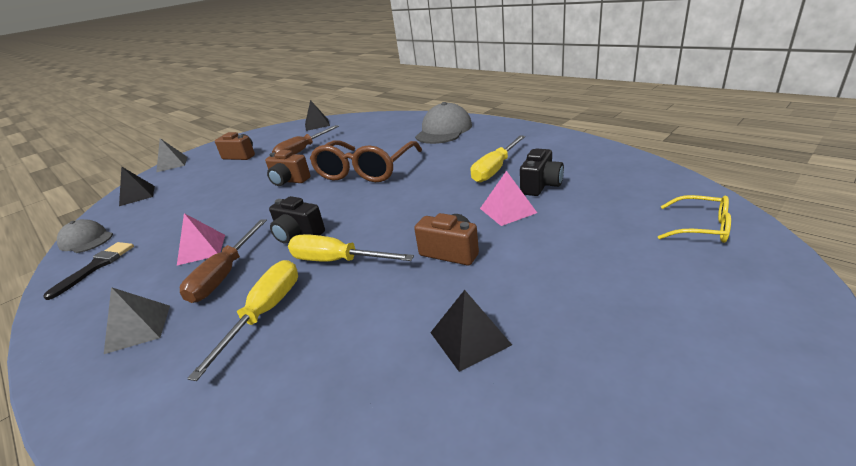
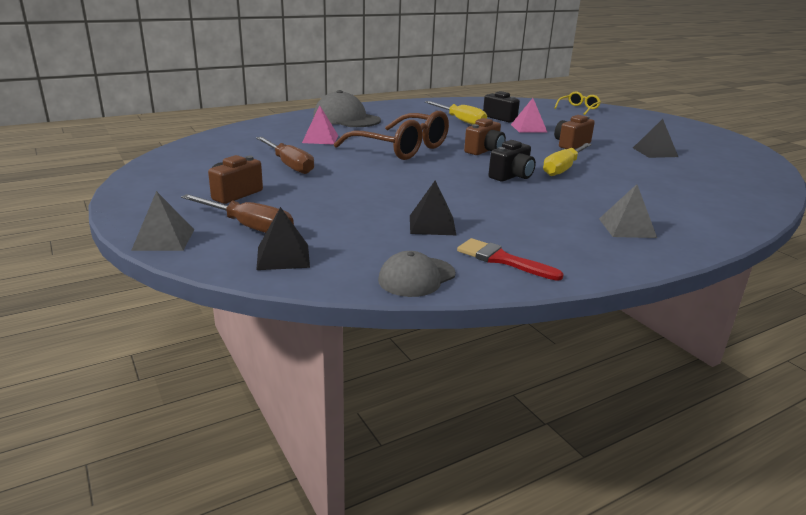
camera: 80 degrees left, 5 degrees down
(96, 266) = (502, 260): black brush -> red brush
(202, 249) = (506, 210): pink pyramid -> pink pyramid (320, 139)
(225, 274) = (561, 200): brown screwdriver -> brown screwdriver (249, 227)
(265, 313) = (620, 189): yellow screwdriver -> none
(289, 181) = (380, 174): brown camera -> brown camera (484, 151)
(317, 124) = (192, 153): black pyramid -> black pyramid (432, 225)

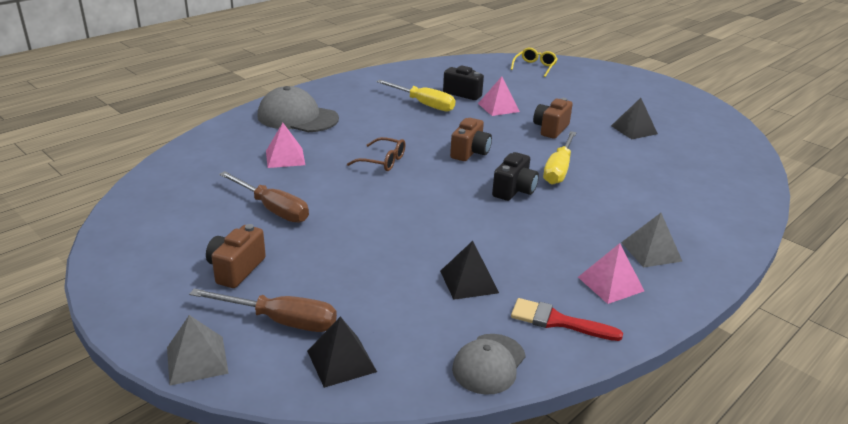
camera: 15 degrees left, 5 degrees up
(402, 148) = (383, 161): brown glasses -> brown glasses, size x0.49
(571, 243) = (610, 284): none -> pink pyramid

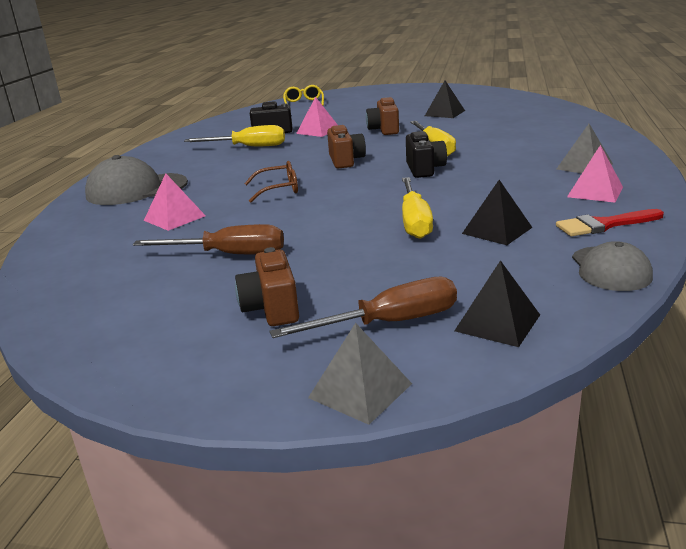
camera: 30 degrees left, 5 degrees down
(426, 241) = (414, 221): none -> yellow screwdriver

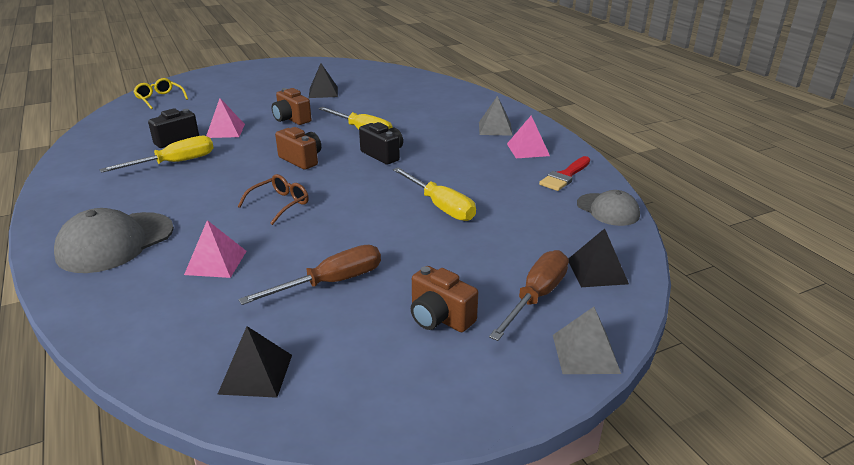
camera: 40 degrees left, 5 degrees up
(497, 230) = (507, 198): black pyramid -> black pyramid (256, 374)

